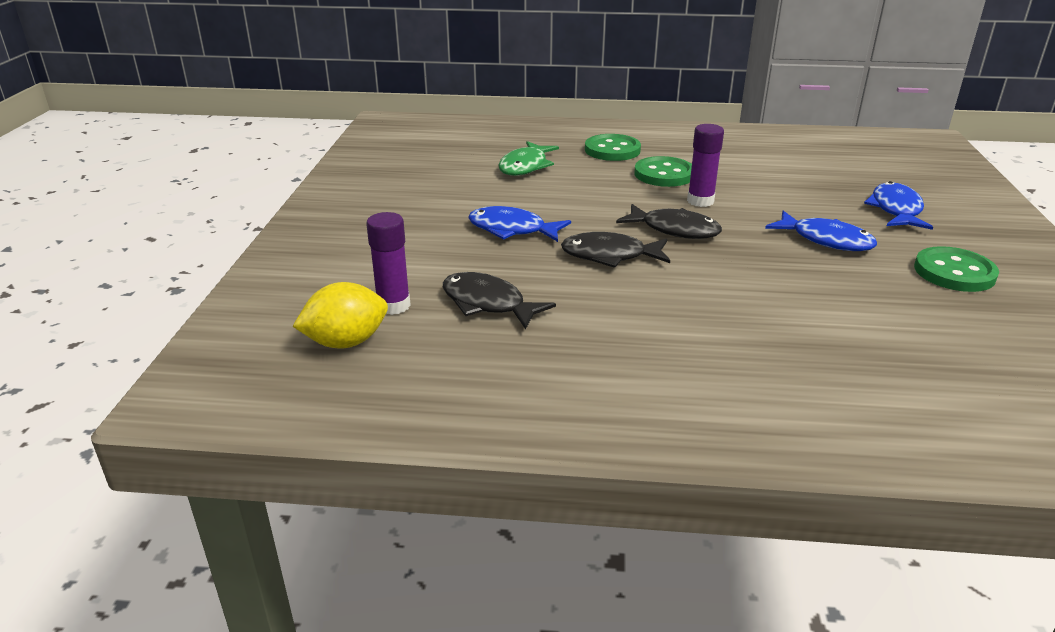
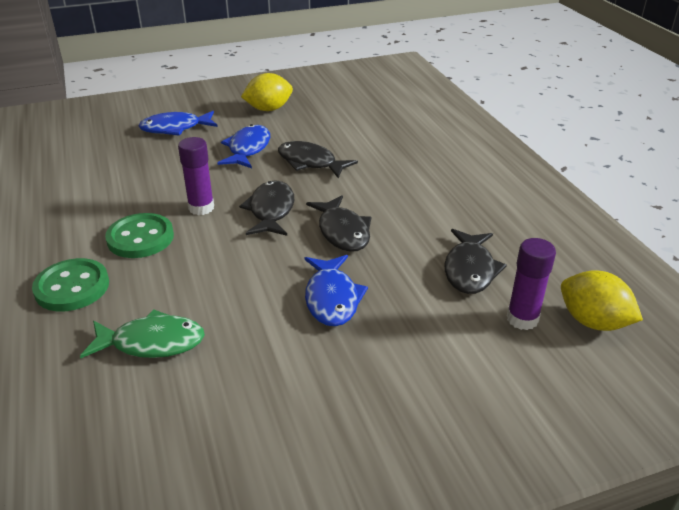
camera: 115 degrees left, 5 degrees up
(775, 269) = (310, 162): none -> black fish
(954, 272) = (268, 109): green button -> yellow lemon

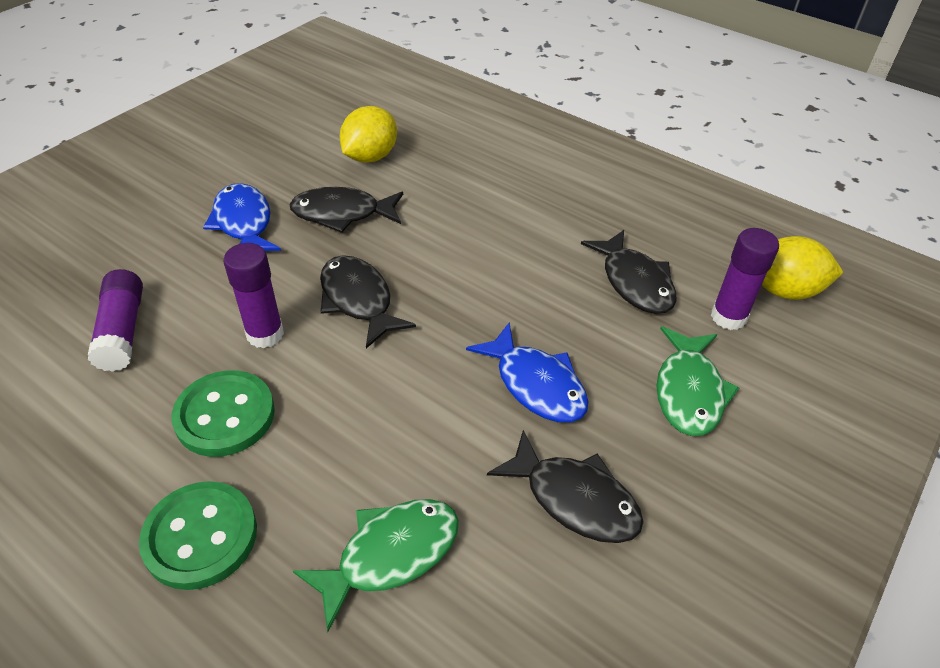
camera: 35 degrees left, 10 degrees up
(133, 179) = (122, 331): none -> purple glue stick
(175, 128) = (107, 228): blue fish -> none
(268, 109) = (215, 154): yellow lemon -> yellow lemon (370, 157)
(342, 231) = (467, 293): black fish -> black fish (574, 499)
(436, 349) = (689, 391): none -> green fish

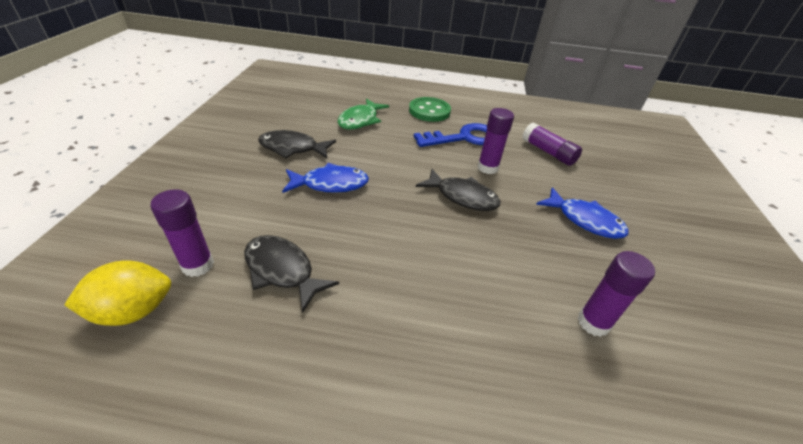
camera: 150 degrees right, 5 degrees down
(225, 415) = (463, 138): green button -> blue key
(342, 214) = (540, 251): black fish -> none
(370, 157) = (593, 322): yellow lemon -> purple glue stick
(536, 384) = (330, 184): blue fish -> blue fish turned 150 degrees clockwise
(689, 391) = (234, 205): green fish -> none

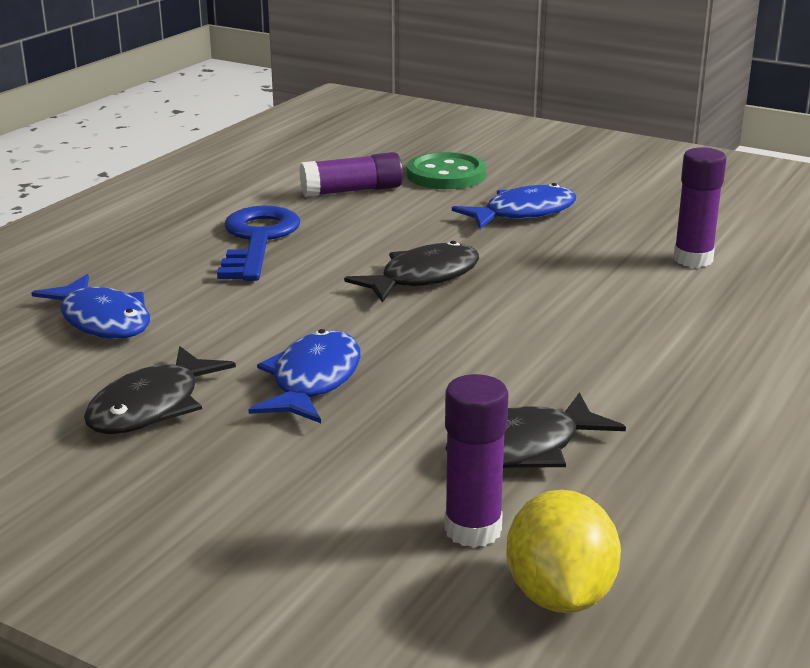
camera: 65 degrees left, 15 degrees down
(360, 120) = (102, 320): green fish -> blue fish
(429, 111) = (133, 249): green button -> green button (446, 175)
(487, 168) = (361, 242): purple glue stick -> none

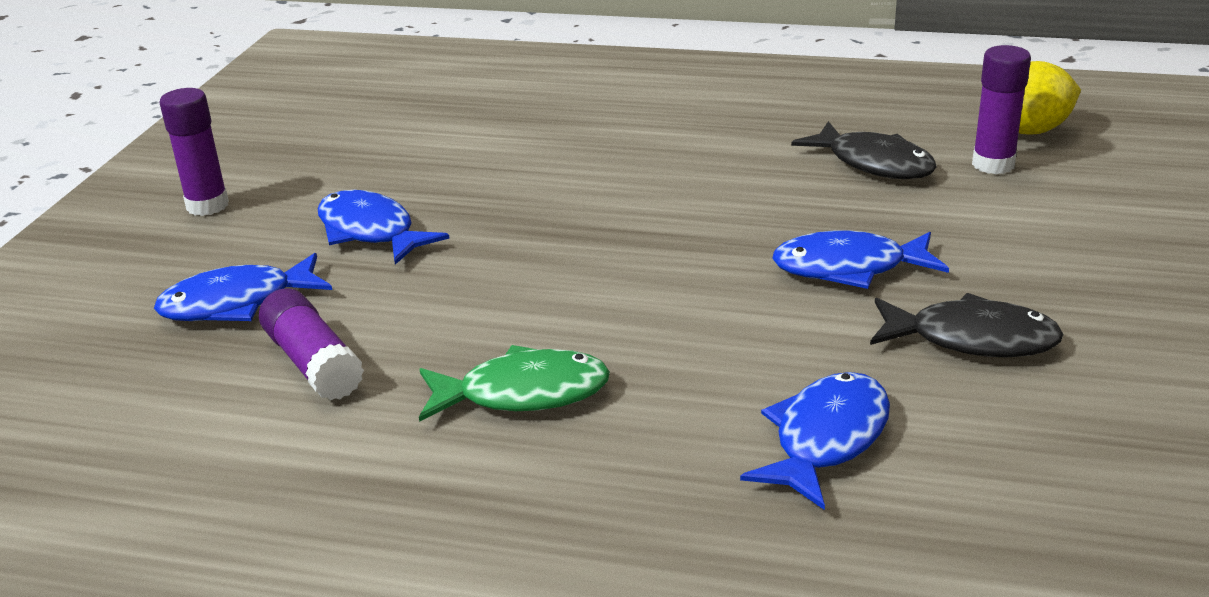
camera: 105 degrees left, 5 degrees up
(258, 240) = (523, 393): blue key -> green fish
(423, 278) = (583, 258): black fish -> none
(446, 175) = (237, 303): green button -> blue fish
(693, 259) = (471, 137): purple glue stick -> purple glue stick (207, 205)

